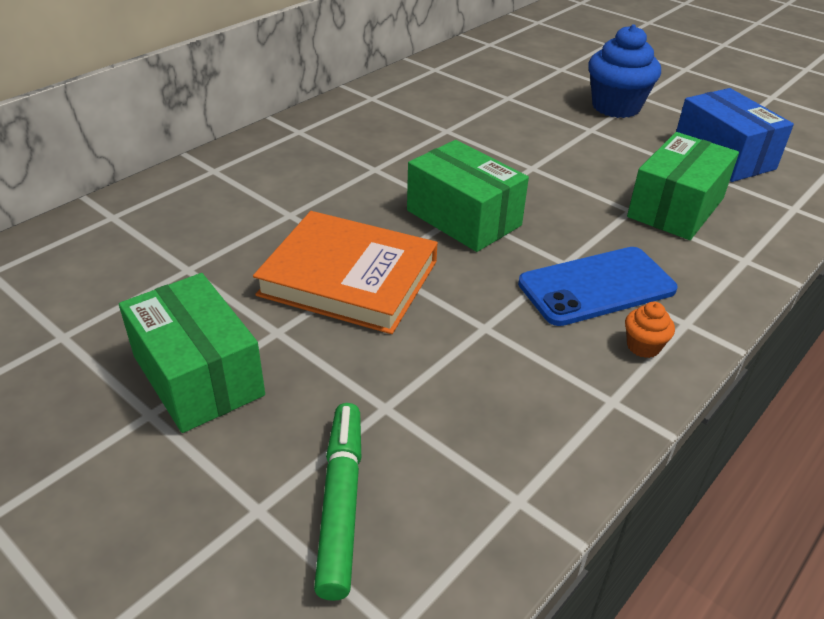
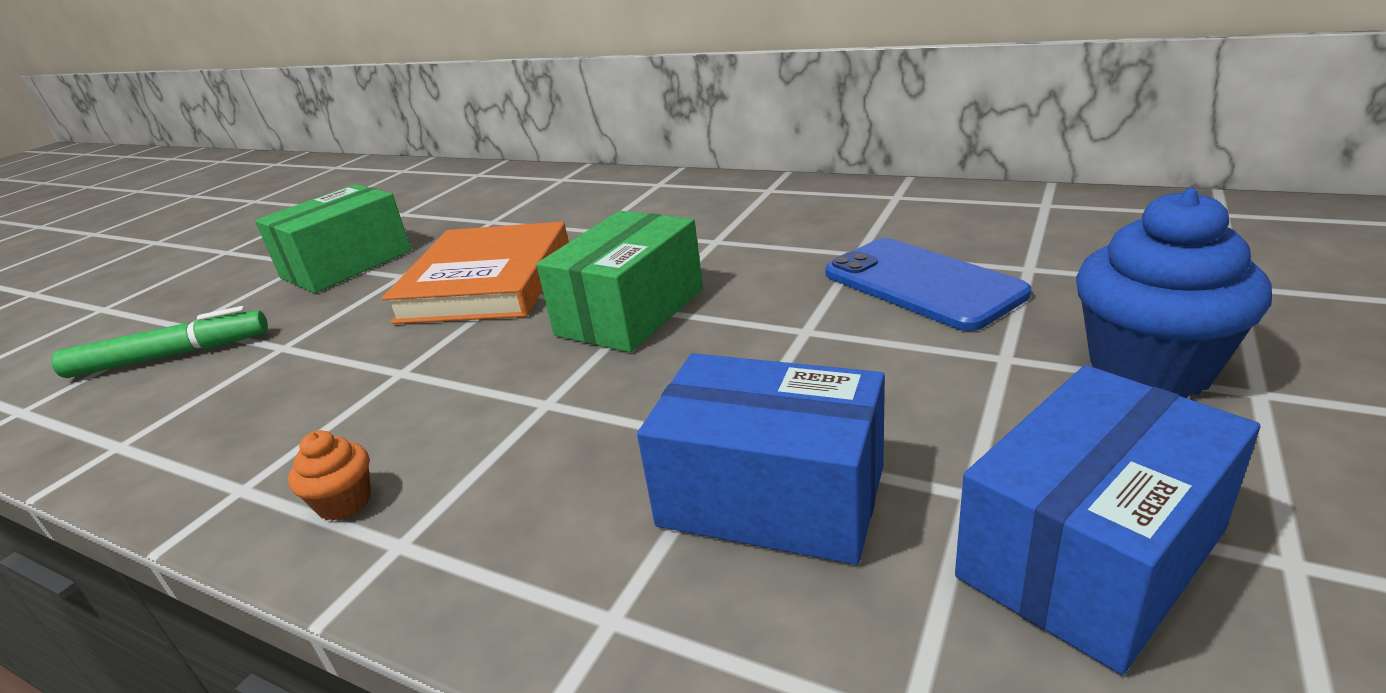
camera: 80 degrees right, 10 degrees down
(596, 286) = (490, 439): blue phone -> blue phone (922, 284)
(675, 207) = (771, 496): green box -> blue box

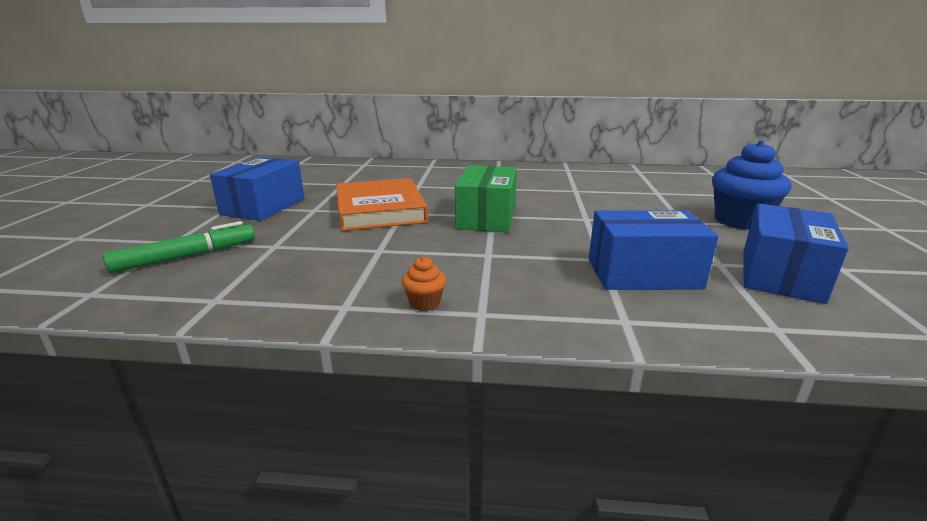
camera: 25 degrees left, 5 degrees down
(346, 264) = (263, 206): green box -> blue box
(922, 284) = (619, 200): blue phone -> none

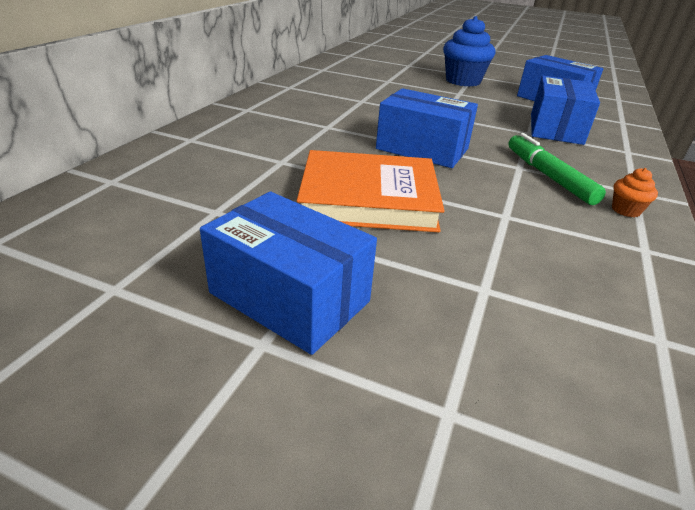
camera: 75 degrees left, 10 degrees up
(186, 256) = (522, 383): green marker -> green marker (548, 176)
(486, 217) = (422, 149): green box -> blue box

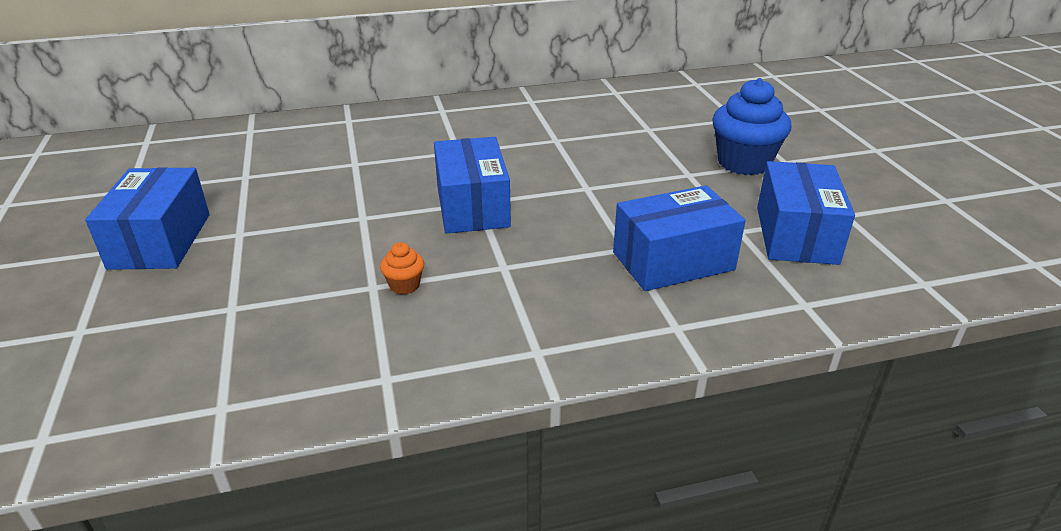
camera: 55 degrees right, 0 degrees up
(368, 198) = (330, 218): orange book -> none
(548, 176) = (502, 288): green marker -> none
(625, 210) = (471, 353): orange cupcake -> orange cupcake (404, 285)

